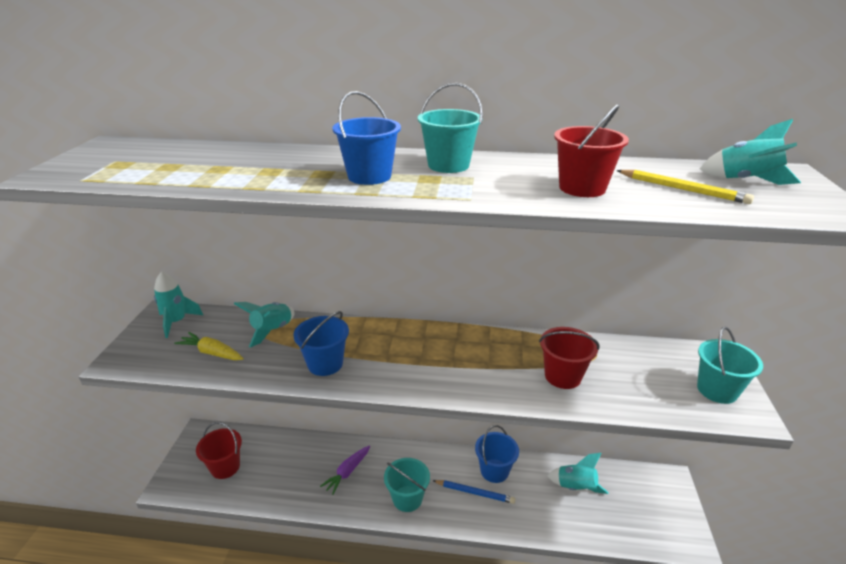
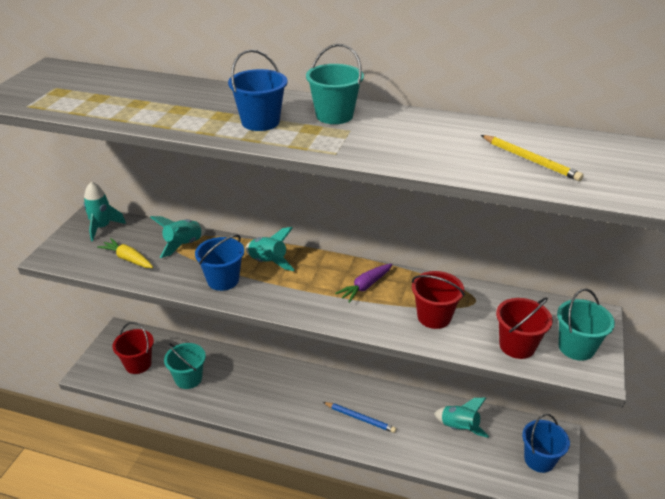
camera: 10 degrees right, 5 degrees up
(347, 472) = (246, 384): purple carrot -> purple carrot (365, 286)
(407, 498) = (296, 414): turquoise bucket -> turquoise bucket (188, 379)
(494, 471) = (384, 402): blue bucket -> blue bucket (539, 459)
(582, 188) = (439, 151): red bucket -> red bucket (517, 346)
(746, 180) = (598, 156): turquoise rocket -> turquoise rocket (268, 262)

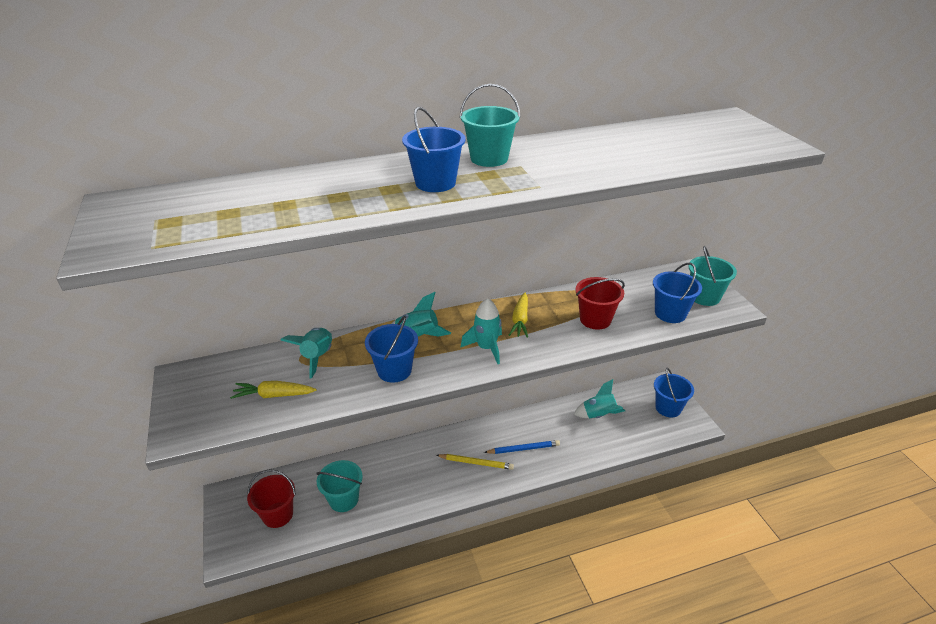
camera: 35 degrees left, 0 degrees up
(102, 227) = (206, 379): turquoise rocket -> turquoise rocket (486, 348)
(365, 286) = (520, 320): purple carrot -> yellow carrot
(517, 346) = (670, 313): red bucket -> blue bucket
(530, 160) = (677, 145): yellow pencil -> yellow pencil (476, 463)

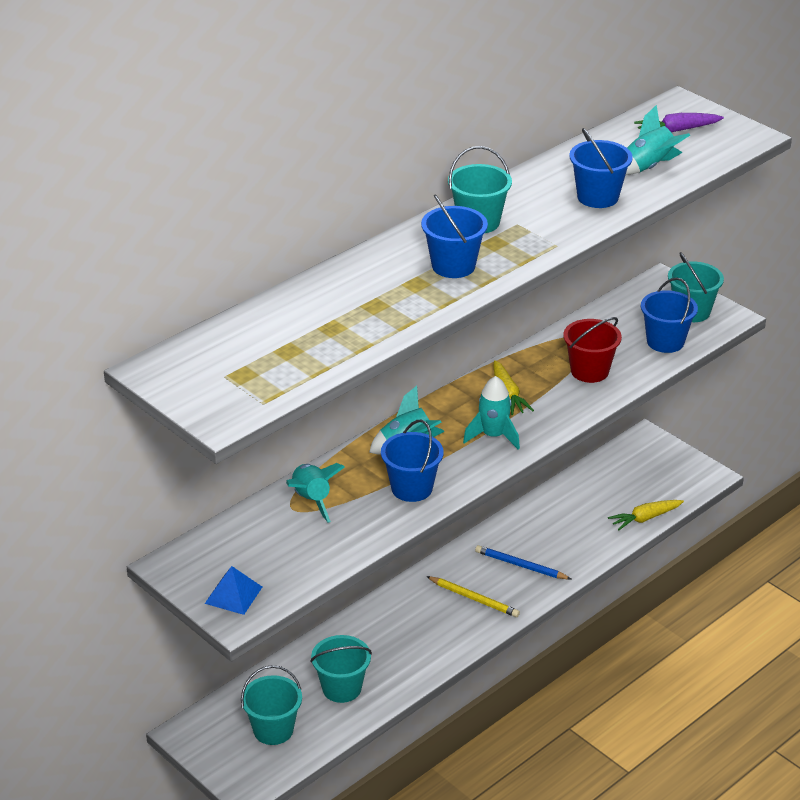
camera: 25 degrees left, 0 degrees up
(195, 414) = (233, 595): none -> blue pyramid
(274, 395) = (302, 551): yellow carrot -> yellow carrot (645, 518)
(278, 514) = (273, 730): red bucket -> turquoise bucket
(476, 463) = (474, 598): yellow pencil -> yellow pencil turned 45 degrees clockwise
(523, 449) = (520, 565): blue pencil -> blue pencil turned 120 degrees counterclockwise
(599, 415) = (588, 499): turquoise rocket -> turquoise rocket (649, 167)
(668, 408) = (665, 466): blue bucket -> blue bucket (597, 197)
(716, 131) = (677, 130): none -> purple carrot

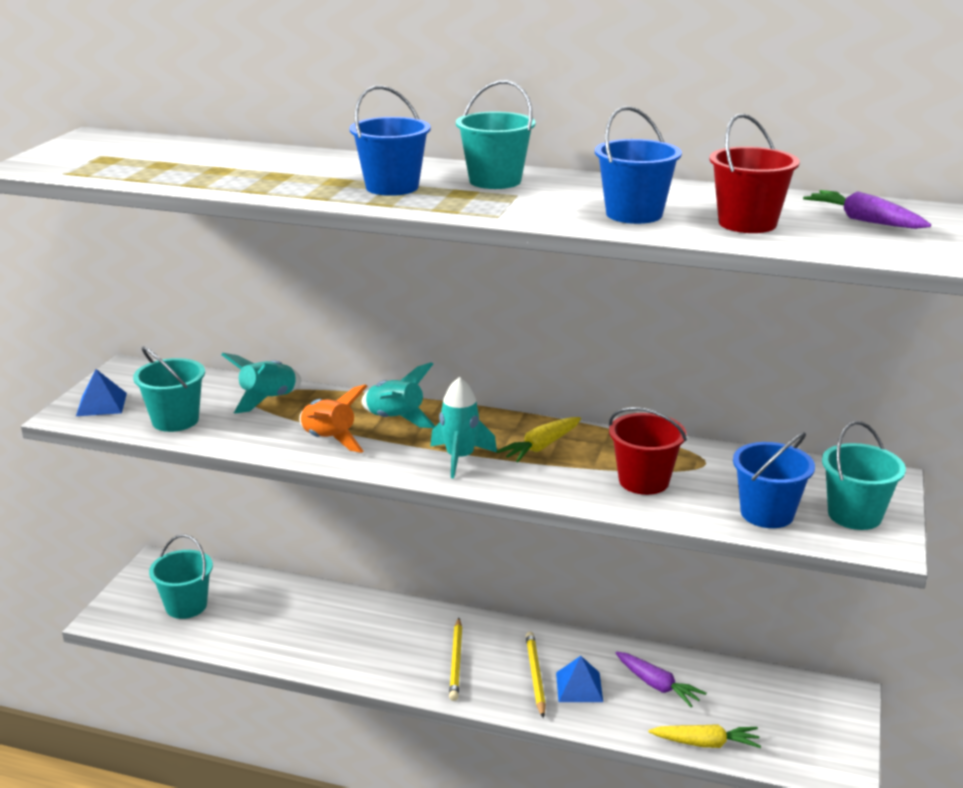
camera: 60 degrees right, 10 degrees down
(341, 688) = (265, 624): turquoise bucket -> turquoise bucket (175, 420)
(412, 488) = (329, 440): blue bucket -> orange rocket
(520, 565) = (535, 675): blue pencil -> yellow pencil
(549, 550) = (579, 687): none -> blue pyramid
(575, 513) = (657, 685): none -> purple carrot
(645, 518) = (706, 743): yellow carrot -> yellow carrot turned 150 degrees clockwise
(649, 167) = (747, 223): turquoise rocket -> red bucket

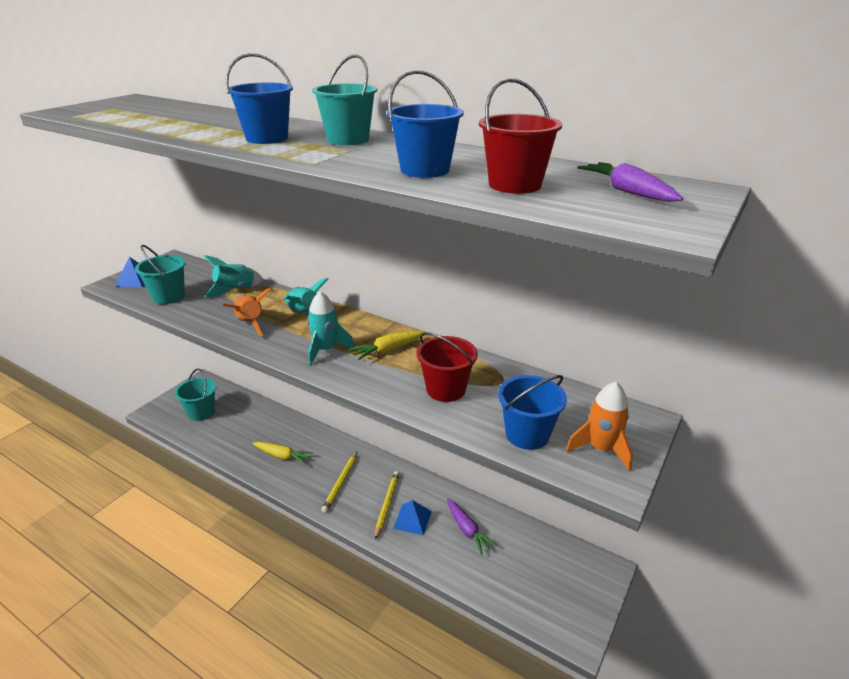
camera: 15 degrees right, 5 degrees up
(706, 743) = (482, 586): yellow carrot -> yellow carrot (282, 456)
(854, 515) = (601, 449): turquoise bucket -> orange rocket

